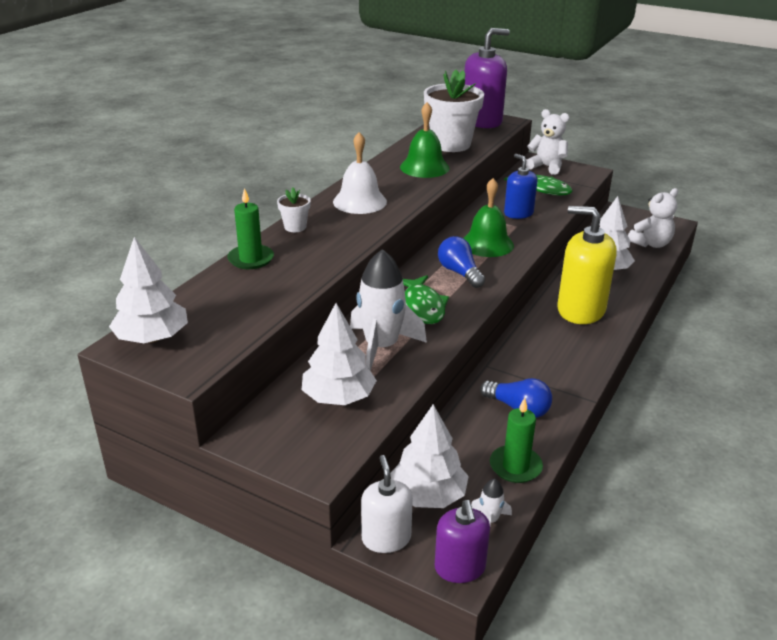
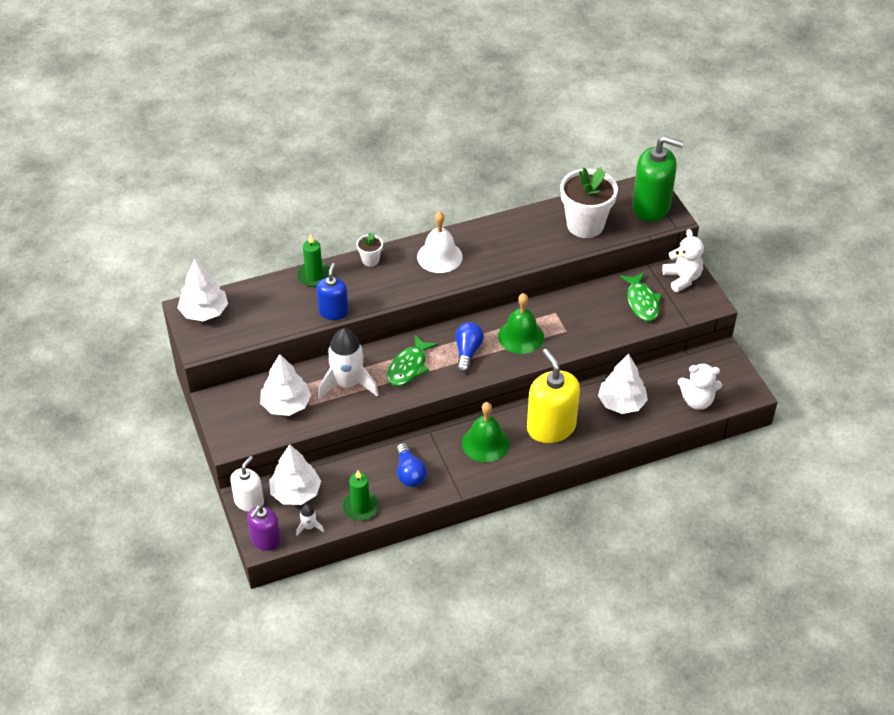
camera: 40 degrees right, 15 degrees up
(424, 167) = (530, 242): green bell -> green bell (485, 443)
(482, 121) = (651, 207): purple soap dispenser -> green soap dispenser
(518, 213) = (585, 318): blue soap dispenser -> blue soap dispenser (333, 312)

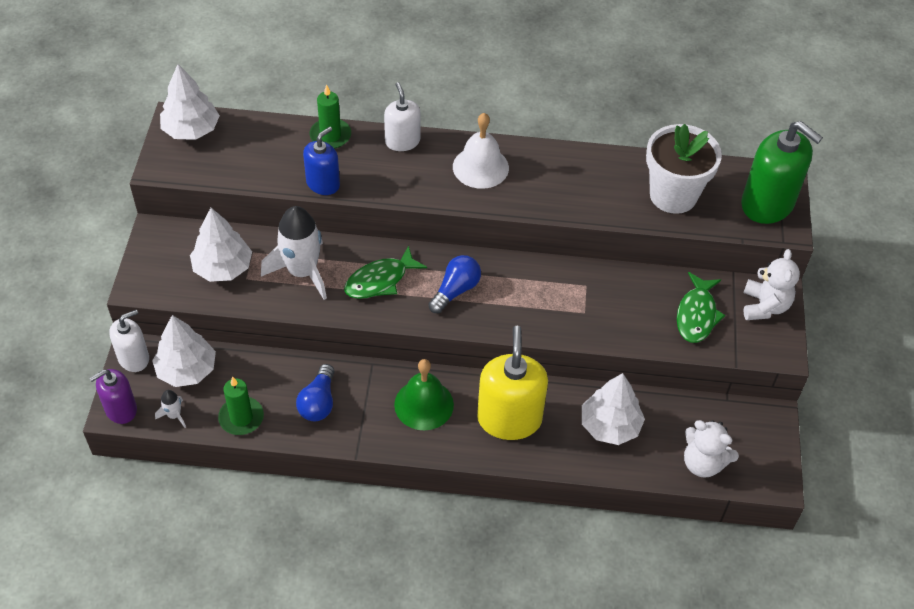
camera: 25 degrees right, 5 degrees up
(370, 260) = (402, 141): white flower pot -> white soap dispenser
(521, 336) = (528, 297): green bell -> none

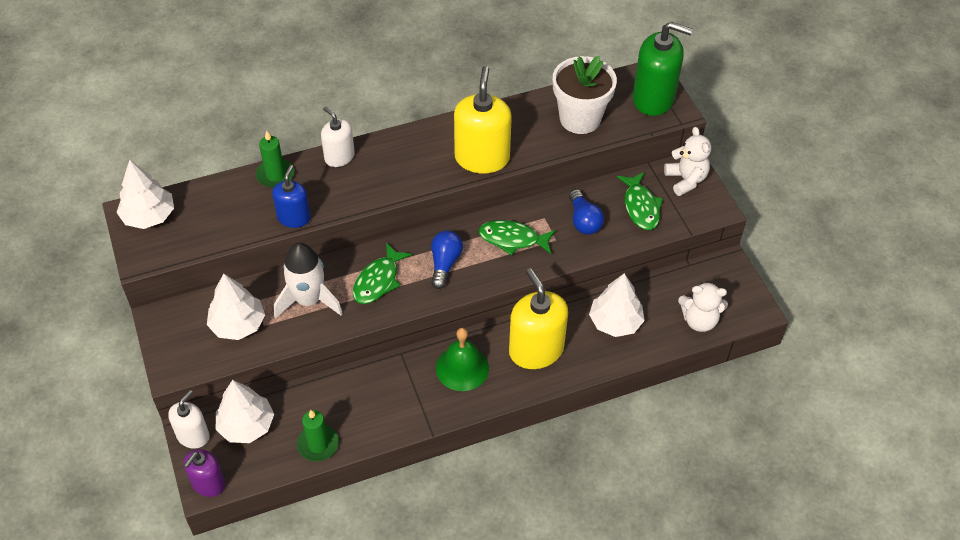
camera: 25 degrees left, 0 degrees up
(174, 415) = (258, 468): white rocket -> none
(318, 402) = (375, 403): blue light bulb -> blue light bulb (583, 221)
(480, 167) = (416, 154): white bell -> none
(540, 294) = (513, 239): none -> green fish
(544, 196) = (482, 158): none -> yellow soap dispenser

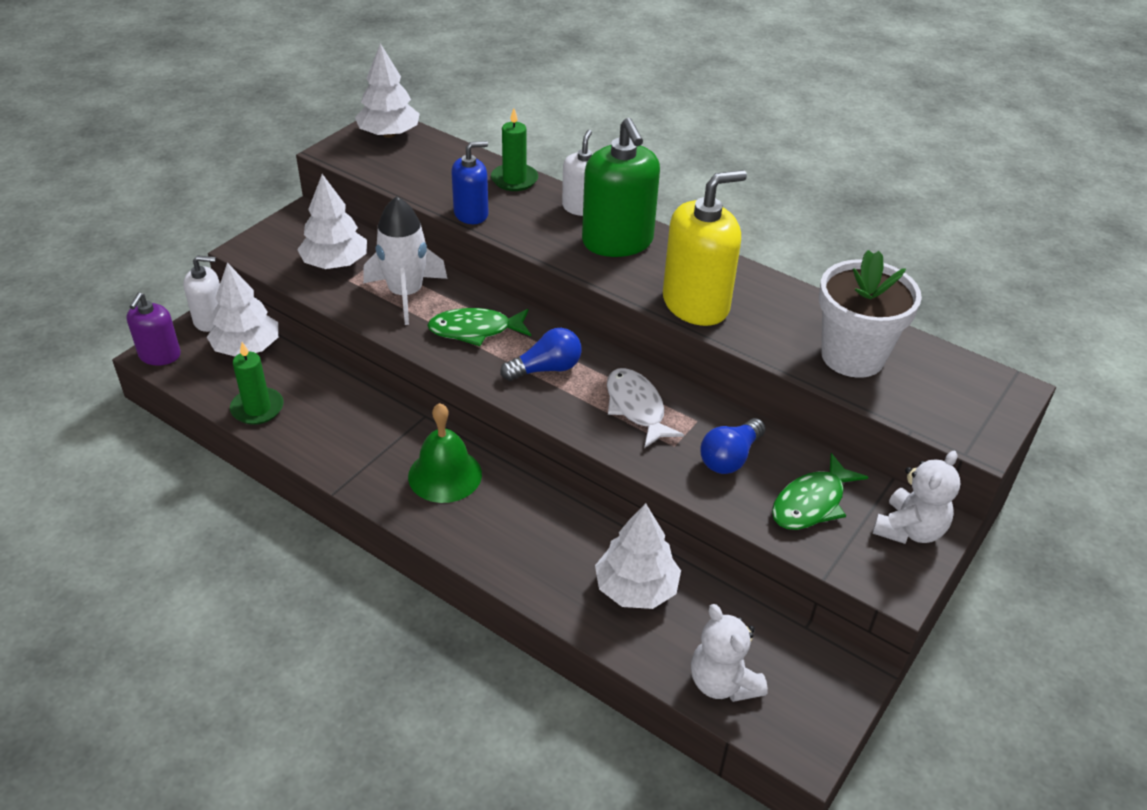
camera: 55 degrees right, 10 degrees down
(208, 483) = (160, 355): purple soap dispenser -> purple soap dispenser turned 75 degrees counterclockwise
(513, 239) = (636, 408): green fish -> white fish
(536, 350) = (525, 529): yellow soap dispenser -> none
(653, 98) = (971, 408): green soap dispenser -> green soap dispenser (617, 241)

